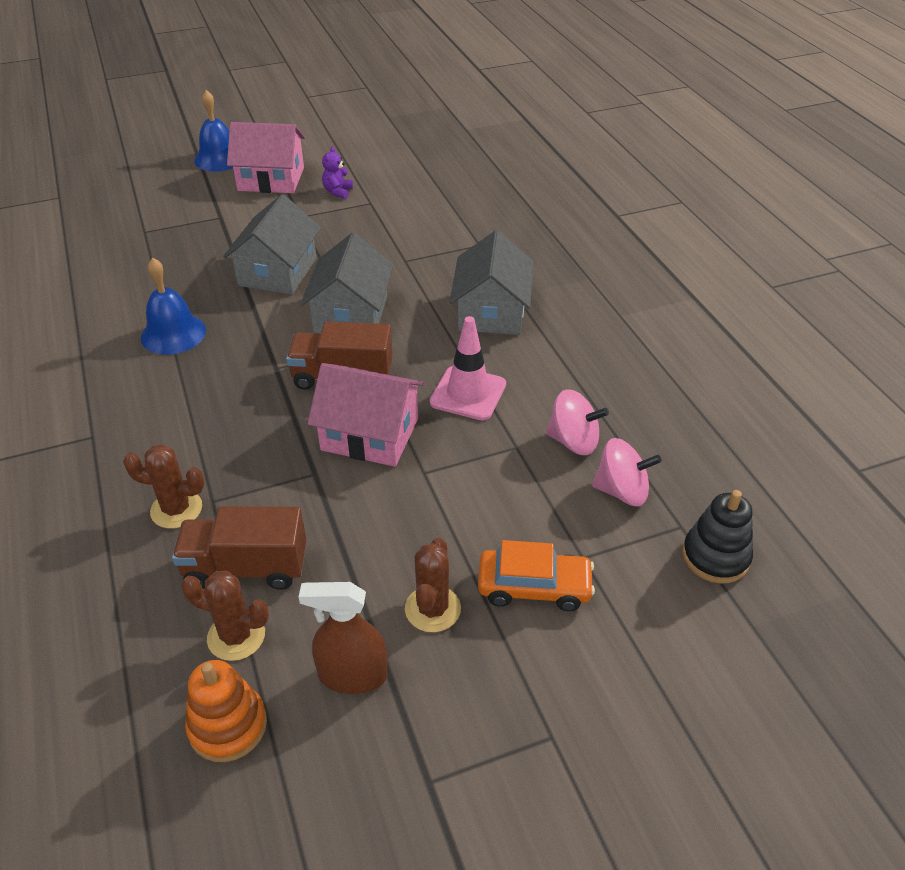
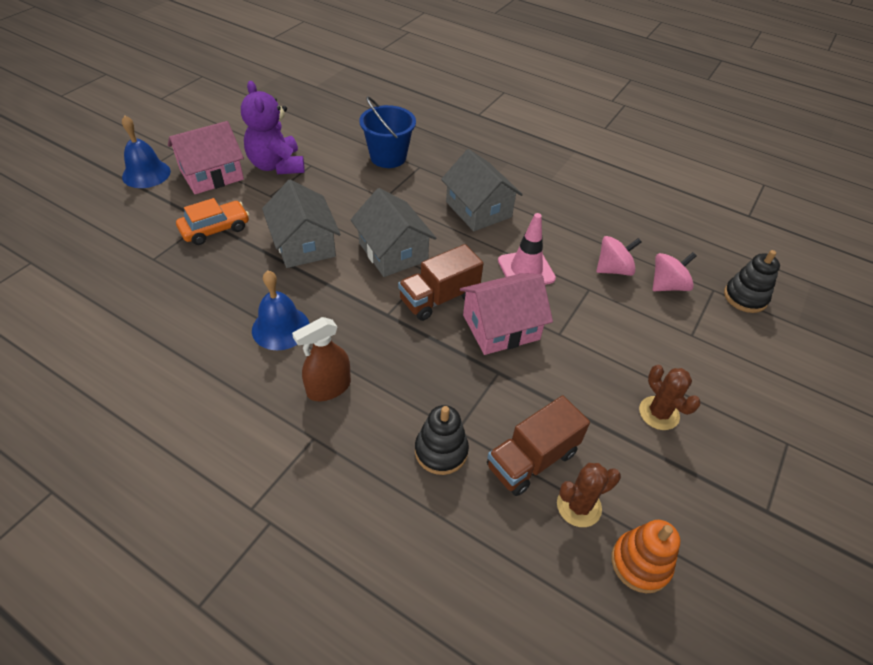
camera: 40 degrees left, 5 degrees up
(176, 509) = (441, 451): brown cactus -> black stacking toy
(338, 192) = (277, 165): purple teddy bear -> purple teddy bear, size x2.21
(352, 675) = (666, 481): brown spray bottle -> brown spray bottle (328, 388)
(457, 223) = (388, 157): none -> blue bucket
(534, 587) = (690, 367): orange car -> orange car (215, 229)

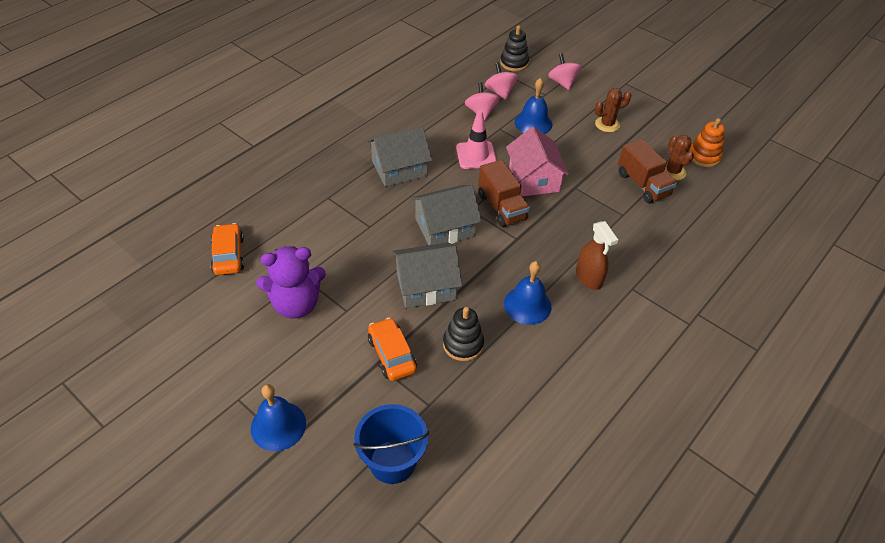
camera: 80 degrees left, 0 degrees up
(211, 175) = (297, 361): pink house -> none
(332, 122) = (228, 255): none -> orange car
(388, 157) = (306, 217): blue bucket -> blue bucket (392, 462)
(441, 451) = (639, 224): black stacking toy -> black stacking toy (463, 344)
(617, 323) = (533, 123): none -> blue bell
(733, 355) = (562, 82): none -> pink spinning top

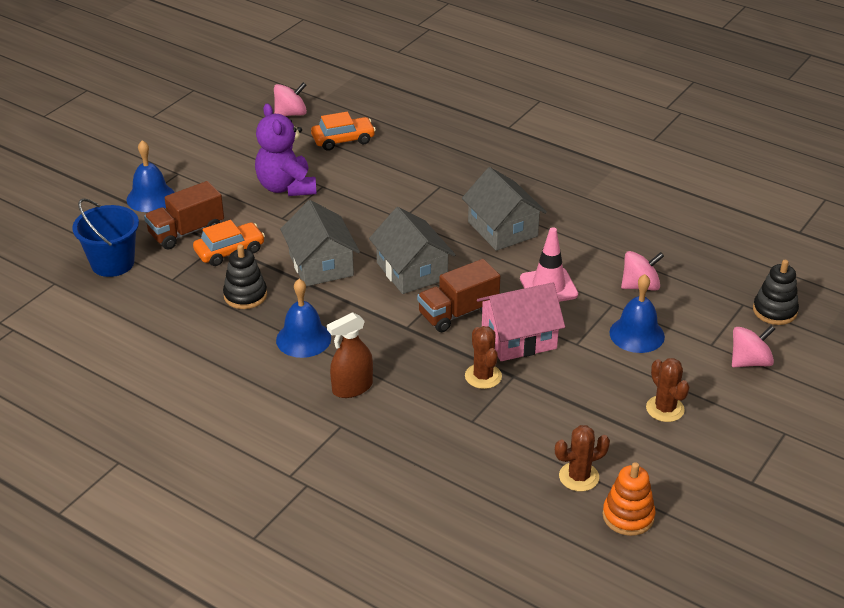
camera: 85 degrees right, 10 degrees down
(500, 92) = (694, 300): pink spinning top -> pink spinning top (291, 114)
(575, 203) = (483, 376): none -> brown cactus
(643, 184) = (539, 443): brown truck -> brown truck (186, 232)

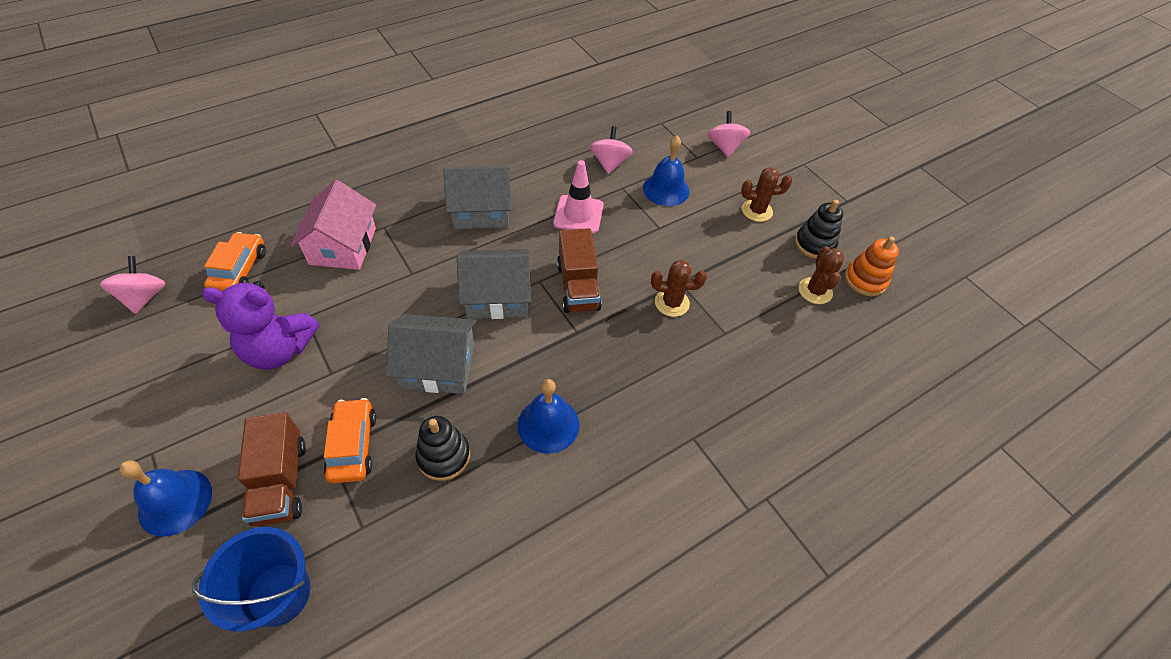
camera: 70 degrees left, 15 degrees up
(352, 388) = (643, 408): brown spray bottle -> none
(518, 338) = (634, 260): pink house -> pink house (343, 246)
(774, 311) = (677, 112): black stacking toy -> black stacking toy (814, 244)

